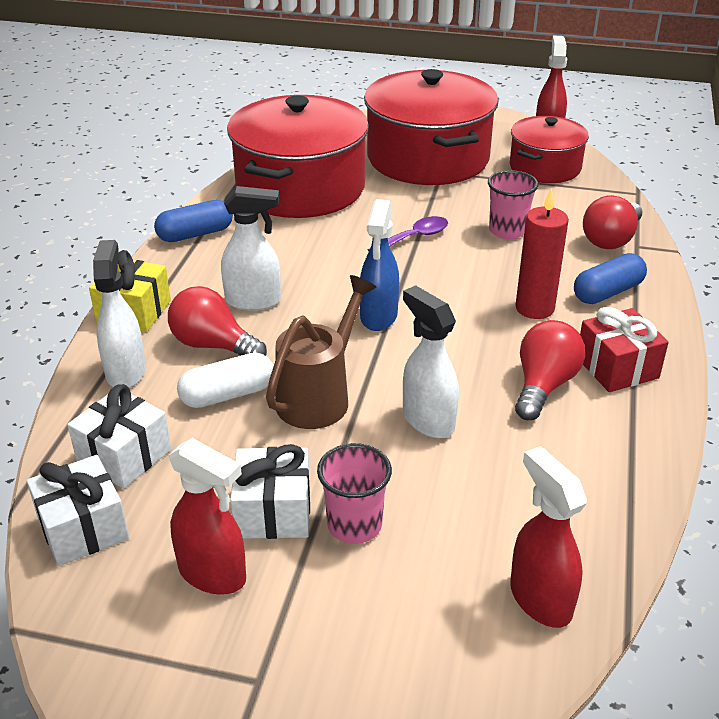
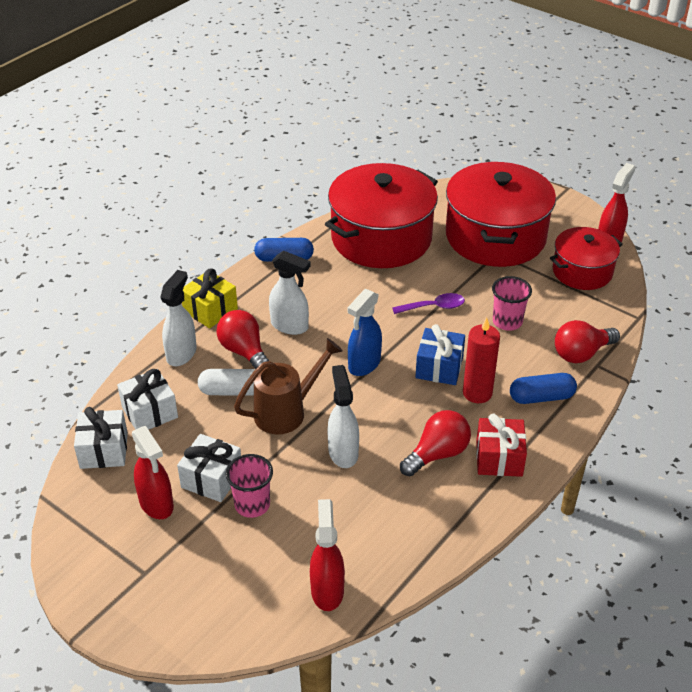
camera: 25 degrees right, 5 degrees up
(470, 295) = (439, 367): none -> blue gift

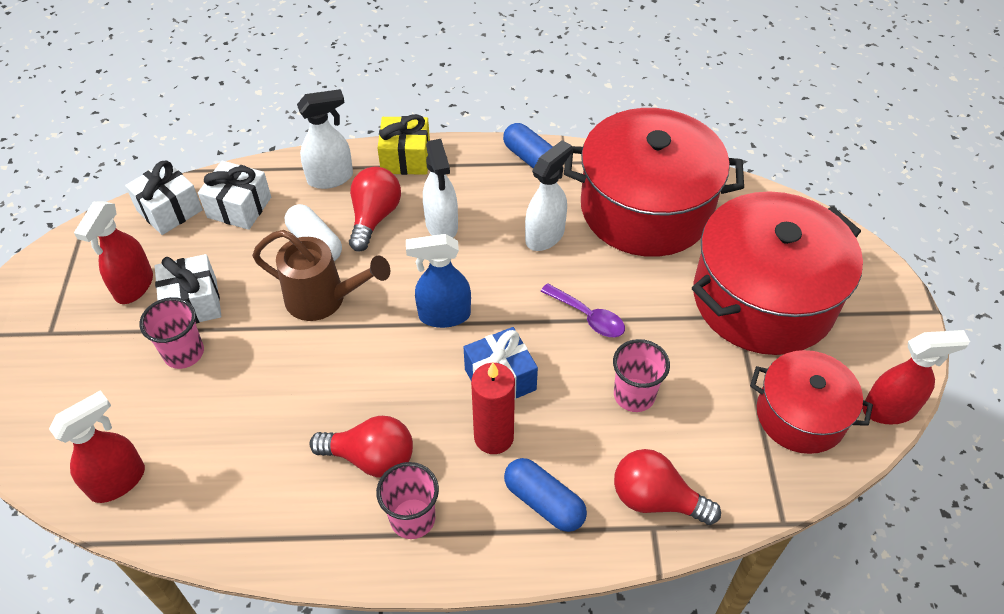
camera: 50 degrees right, 10 degrees up
(343, 452) = (307, 377): white spray bottle -> white spray bottle (545, 236)
(499, 458) = (412, 518): red gift -> pink cup

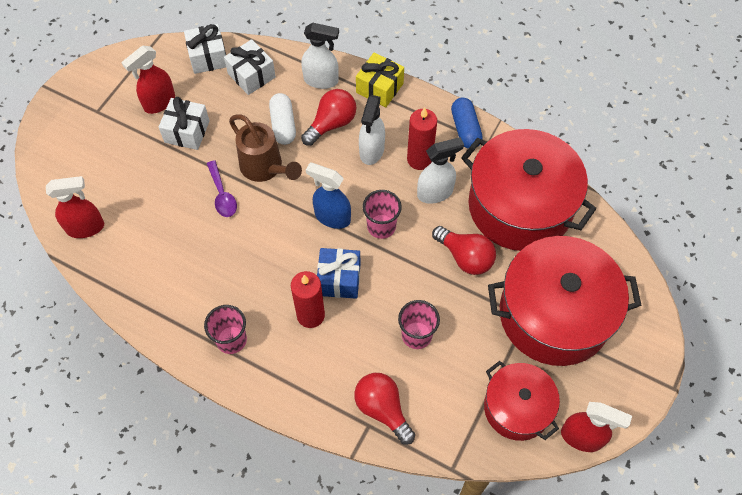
camera: 30 degrees right, 10 degrees up
(184, 353) = (163, 163): pink cup -> pink cup (381, 226)
(371, 458) = (231, 289): red light bulb -> red light bulb (465, 257)
(503, 210) = (419, 159): none -> red candle
(544, 502) = (313, 373): blue capsule -> none
(588, 317) = (424, 265): purple spoon -> purple spoon (222, 195)

